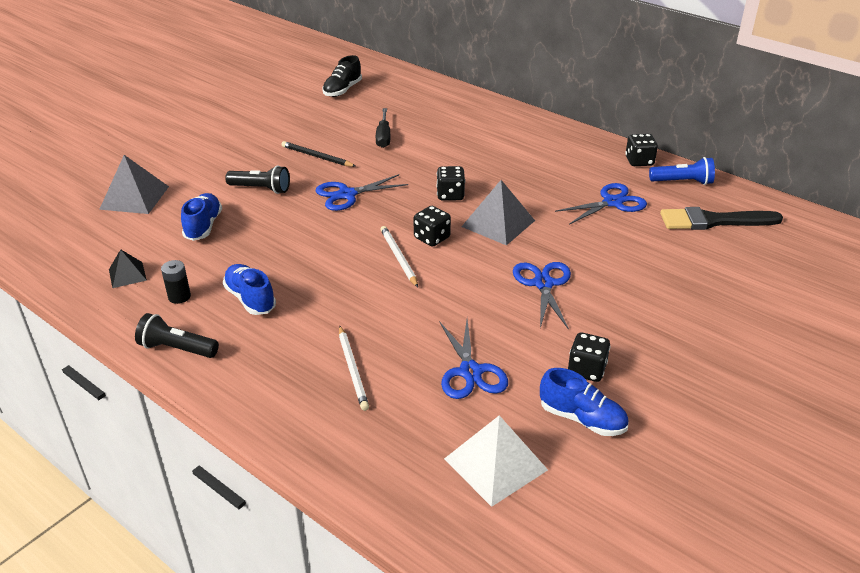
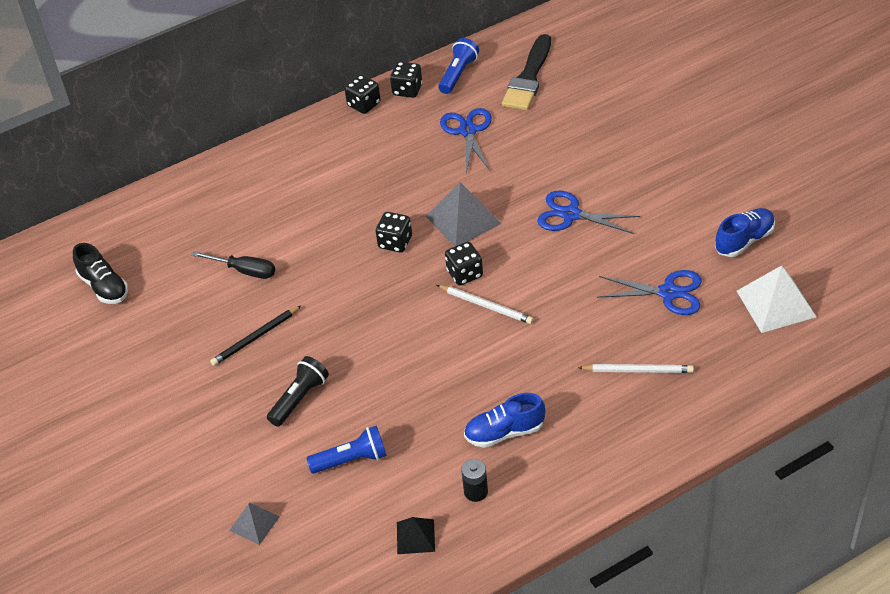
camera: 65 degrees left, 10 degrees up
(134, 197) = (254, 523): grey pyramid -> grey pyramid, size x0.57
(177, 348) = (560, 499): black flashlight -> none
(203, 226) = (351, 460): blue shoe -> blue flashlight
(347, 194) = (351, 325): blue scissors -> none
(398, 258) = (486, 306): white pencil -> white pencil turned 150 degrees counterclockwise
(586, 370) = (691, 221): black dice -> black dice (364, 104)

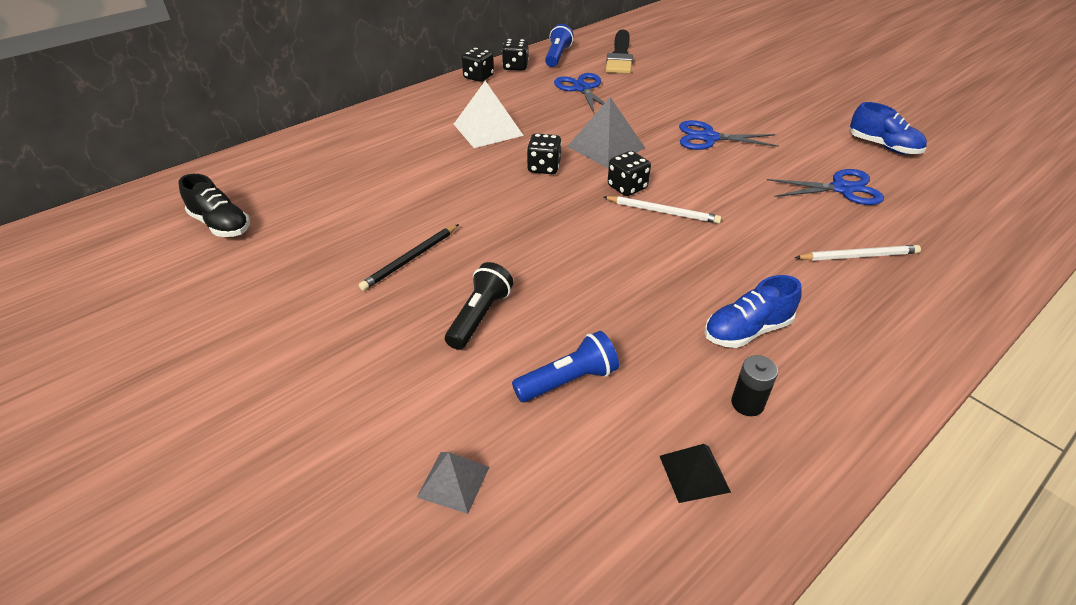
camera: 15 degrees left, 5 degrees down
(245, 271) = (386, 200): black screwdriver -> none
(744, 240) = (883, 146): blue shoe -> blue shoe turned 90 degrees clockwise
(775, 303) = (952, 190): white pyramid -> white pyramid (487, 129)

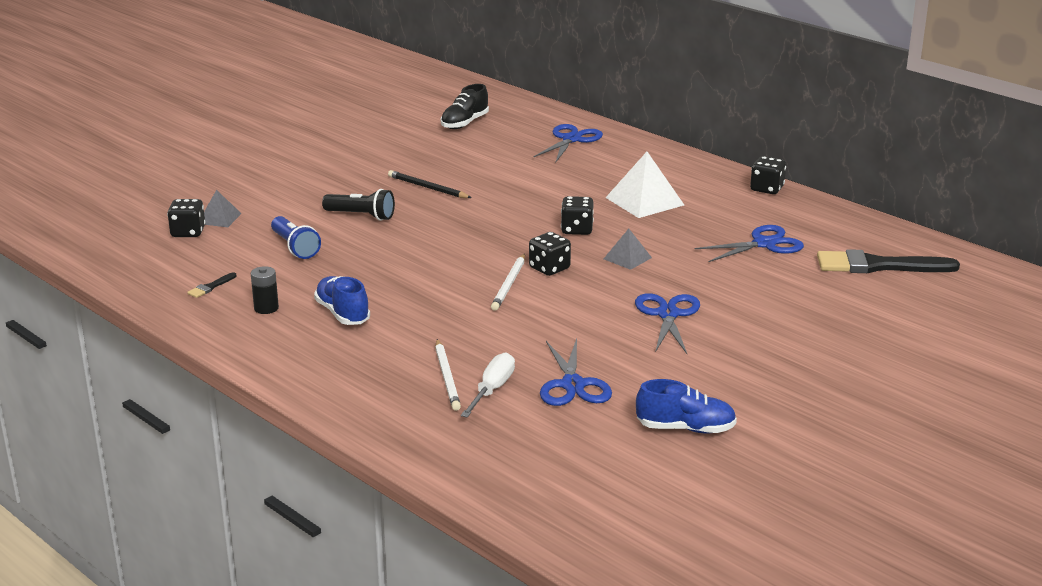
camera: 85 degrees right, 15 degrees down
(319, 156) = (571, 139): none -> blue scissors
(515, 67) = (805, 206): black dice -> black dice (188, 232)
(557, 56) = (852, 228): blue flashlight -> none
(606, 147) = (627, 258): grey pyramid -> grey pyramid, size x0.57
(694, 473) = (211, 287): black pyramid -> black brush
(868, 230) = (492, 389): none -> white screwdriver
(883, 146) = (685, 428): blue shoe -> blue shoe turned 120 degrees counterclockwise

